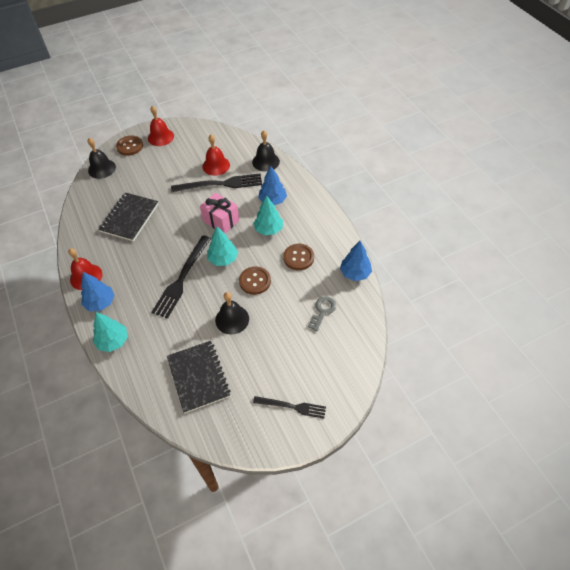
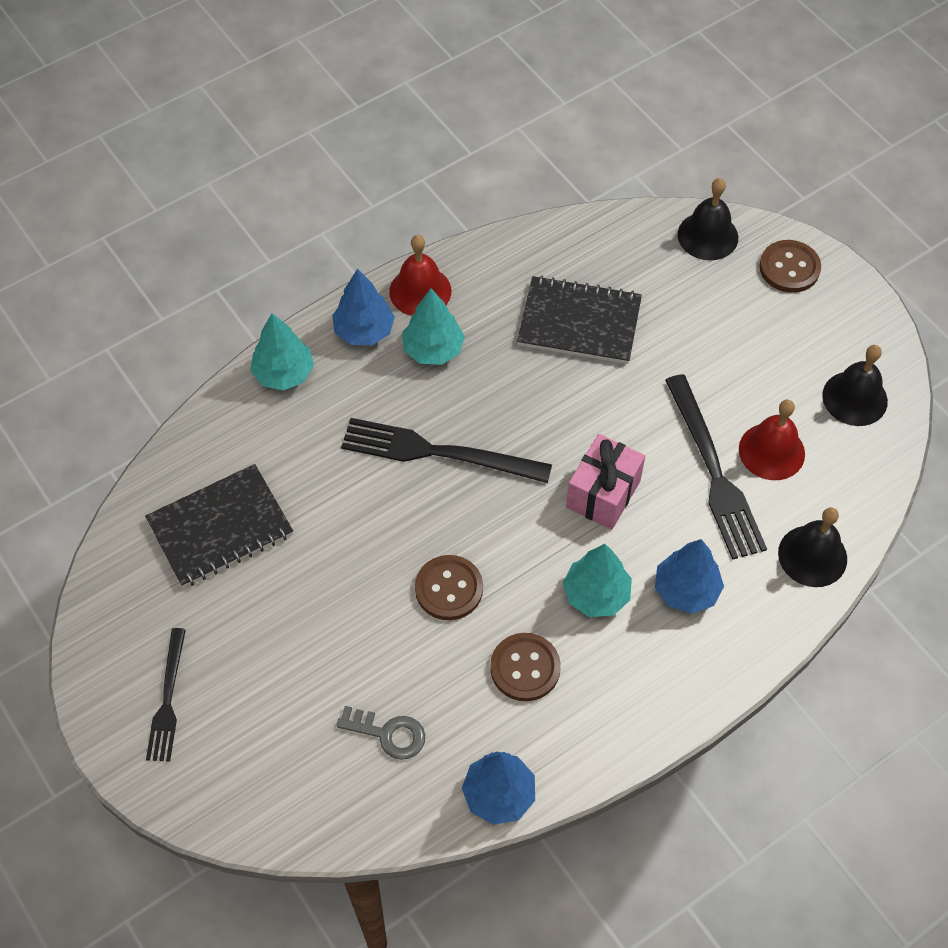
camera: 80 degrees right, 5 degrees up
(160, 137) = (837, 319): red bell -> none
(223, 259) = (498, 518): turquoise tree -> turquoise tree (433, 349)
(232, 319) = (350, 562): black bell -> black bell (855, 398)

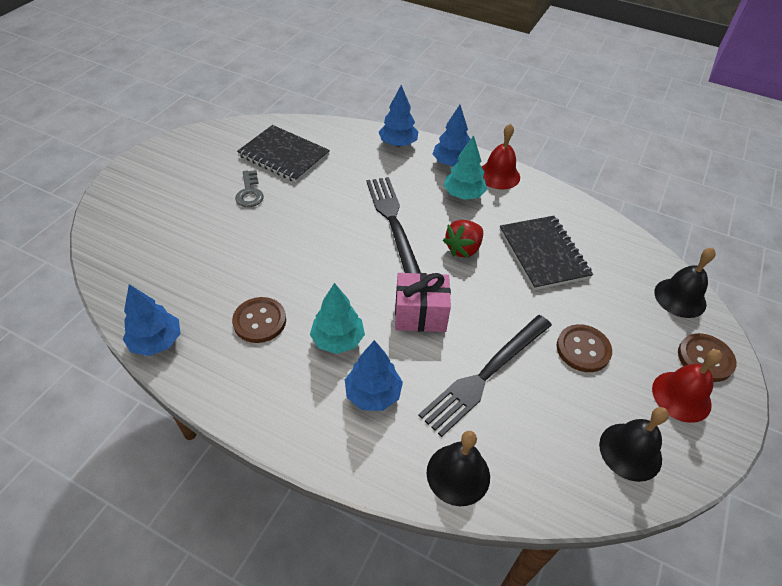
camera: 60 degrees right, 10 degrees down
(167, 699) = (167, 174): black fork -> none
(284, 374) = (398, 144): turquoise tree -> blue tree
(388, 733) = (181, 270): grey key -> grey key (249, 192)
(449, 589) = (299, 262): brown button -> brown button (583, 349)
(526, 399) = (463, 249): none -> red strawberry
(771, 451) = (532, 407): red bell -> red bell (681, 396)

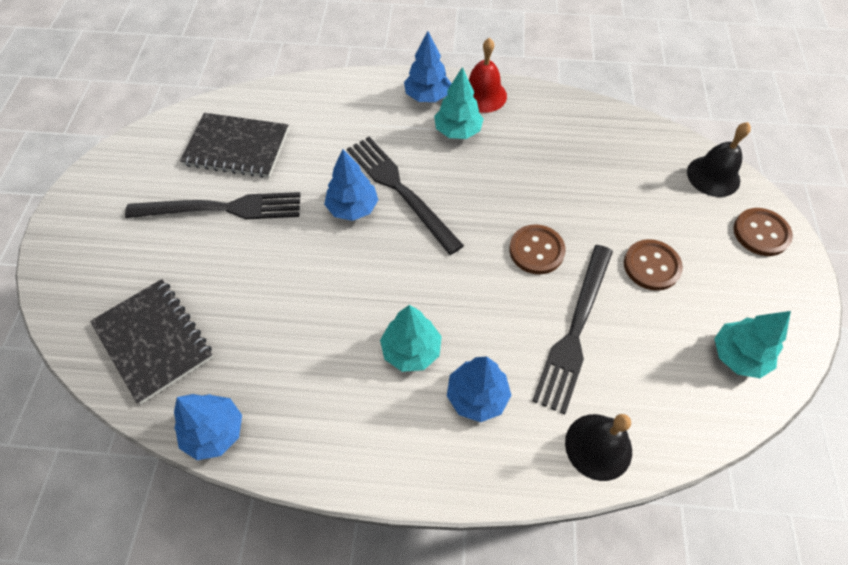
camera: 20 degrees left, 10 degrees up
(249, 192) = (222, 208): grey key -> black fork
(259, 321) = (317, 361): brown button -> brown button (536, 250)
(398, 144) = (358, 90): blue tree -> blue tree (352, 208)
(420, 315) = (481, 288): pink gift -> none
(463, 249) = (488, 196): red strawberry -> none
(543, 254) = (568, 173): black notebook -> black notebook (154, 341)
(630, 451) = (738, 356): black bell -> turquoise tree
(681, 396) = (757, 281): red bell -> none

